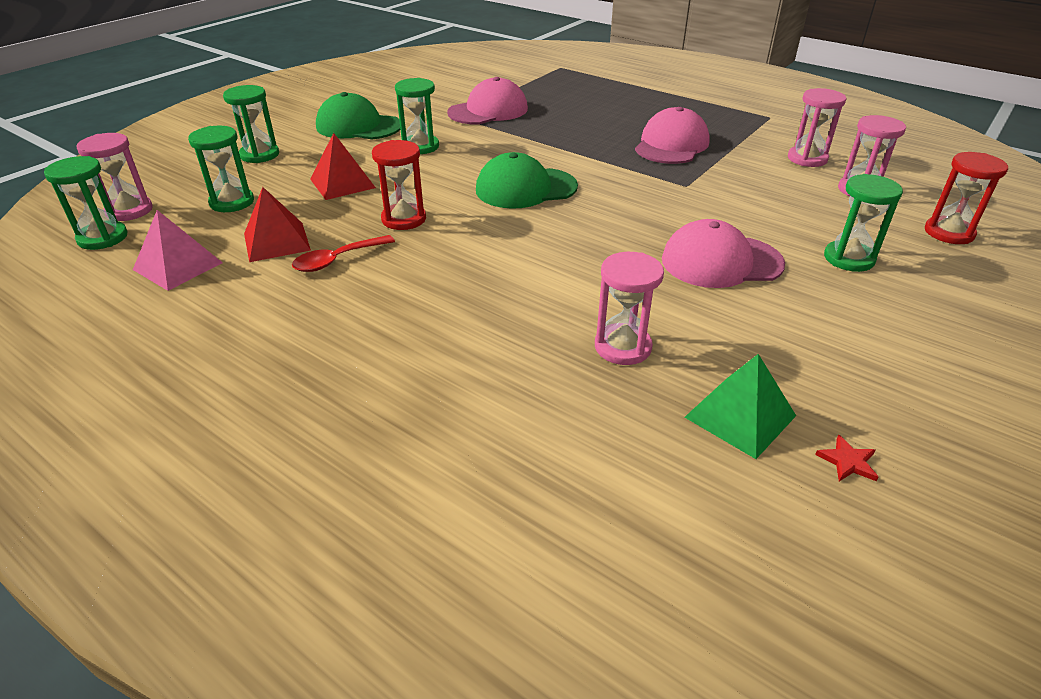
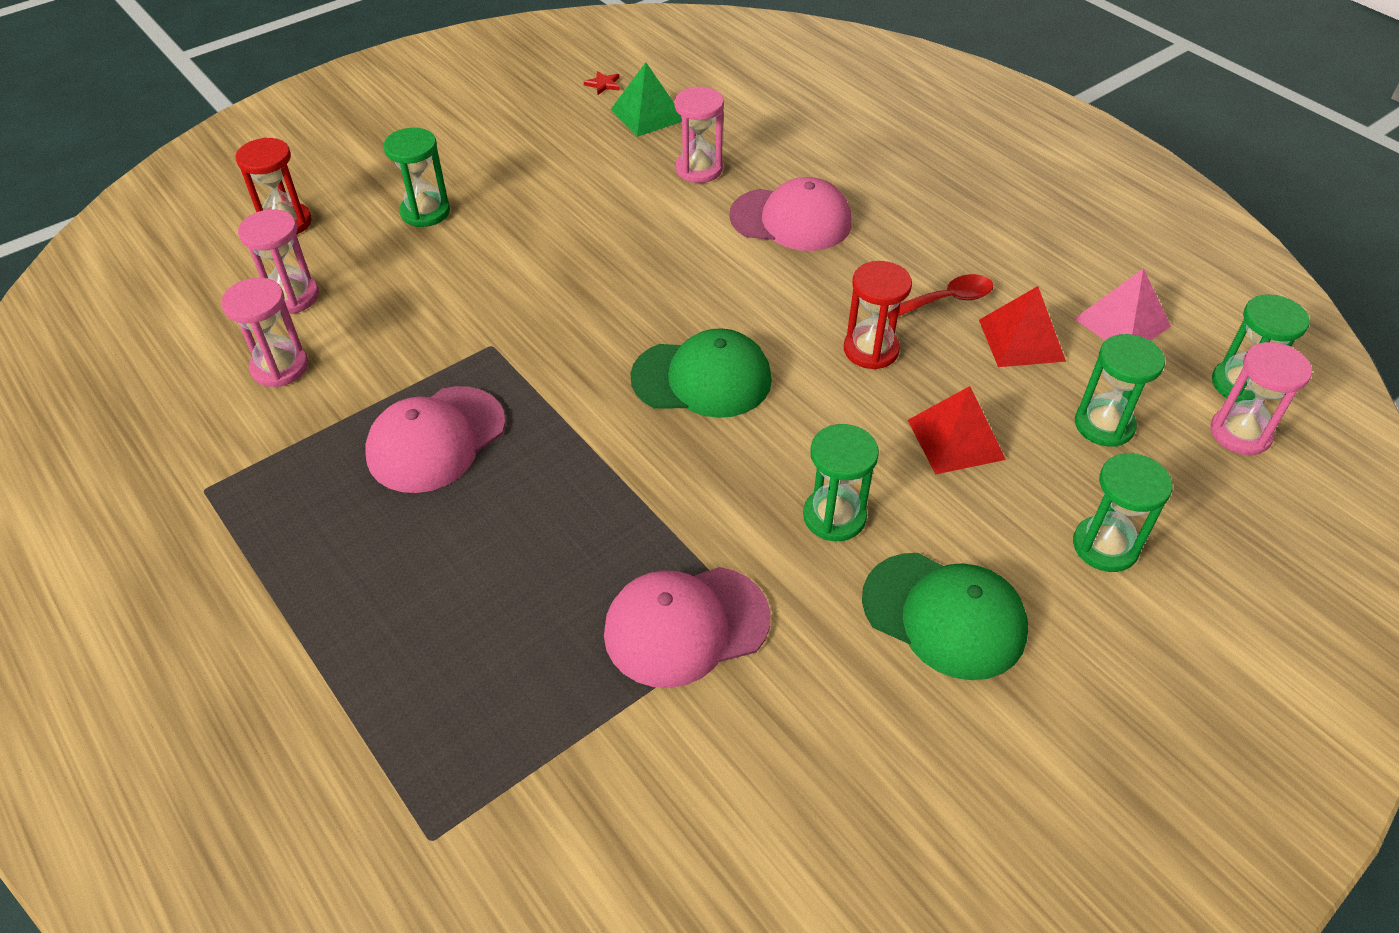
camera: 165 degrees left, 10 degrees up
(721, 262) = (551, 230): pink cap -> pink cap (791, 219)

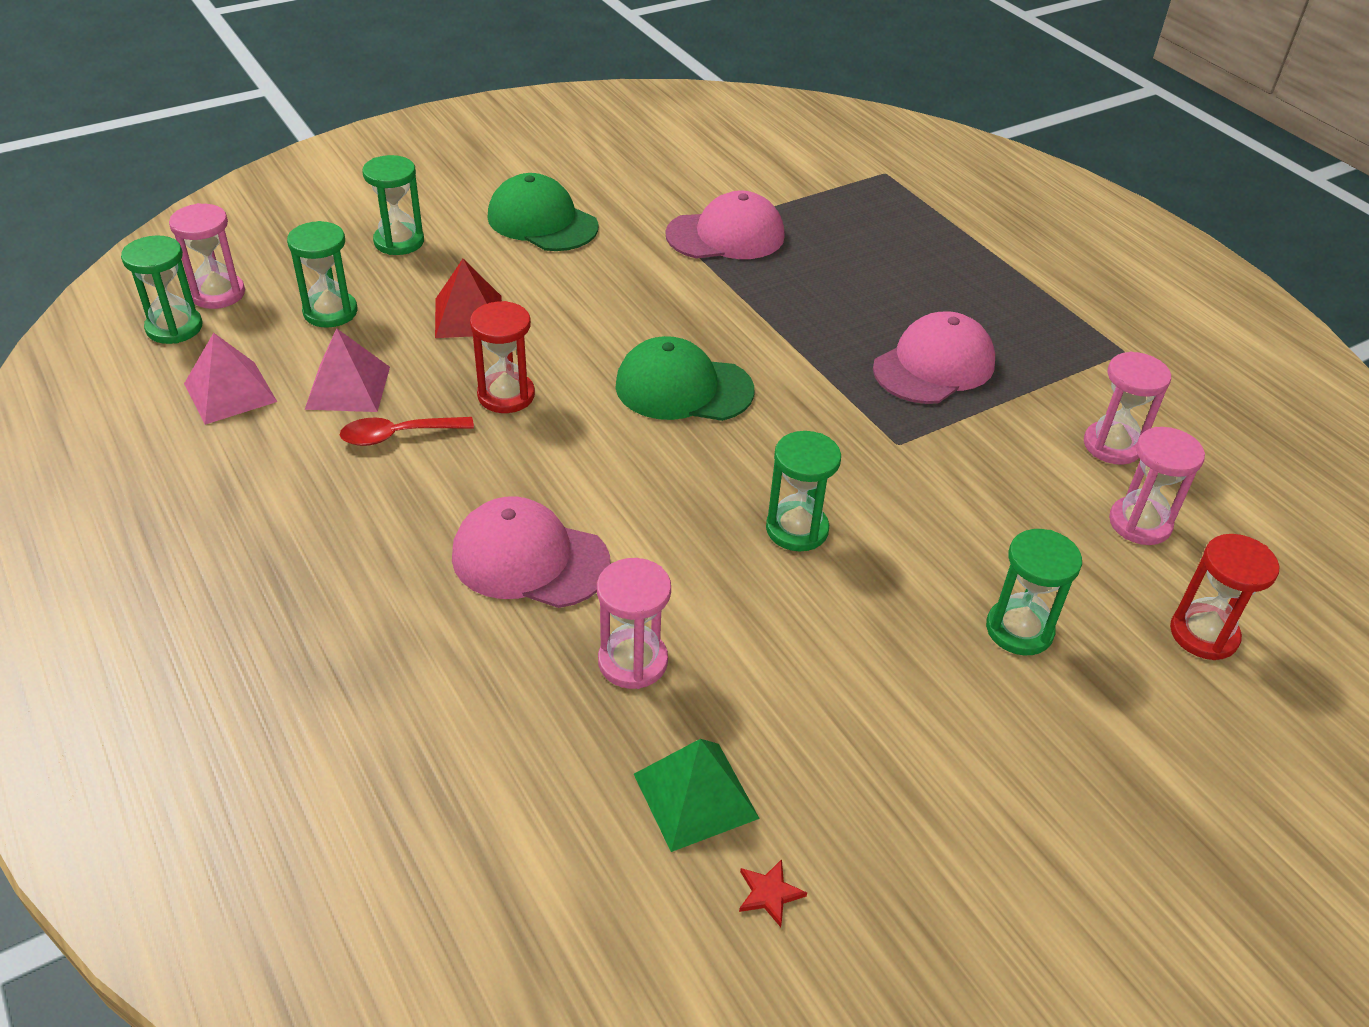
camera: 175 degrees left, 5 degrees down
(834, 517) = (597, 279): green hourglass -> green hourglass (797, 529)
(1021, 340) = (348, 387): red pyramid -> pink pyramid

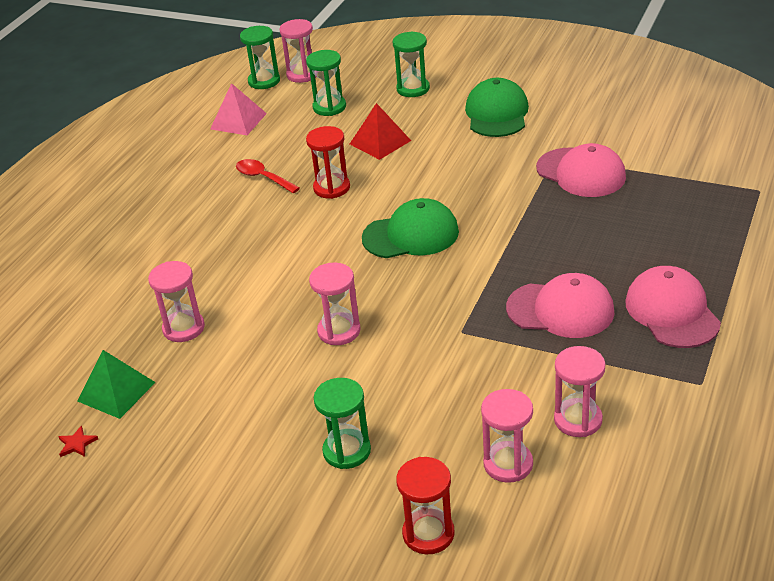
camera: 60 degrees right, 5 degrees down
(348, 387) = (280, 145): pink pyramid -> none
(530, 559) = (220, 261): pink cap -> pink cap (672, 312)
(683, 388) = (411, 235): green cap -> green cap turned 105 degrees clockwise
(797, 529) = (339, 331): green hourglass -> pink hourglass

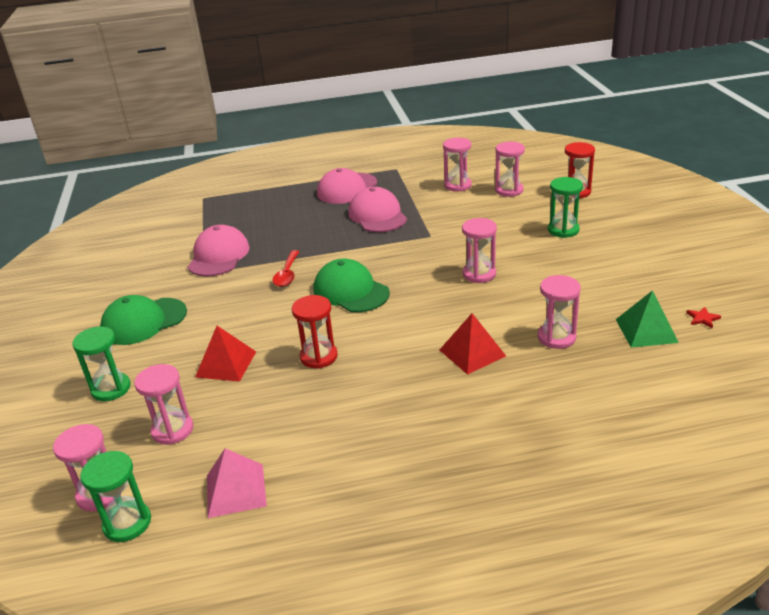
camera: 125 degrees left, 5 degrees down
(230, 269) = (472, 353): none -> red pyramid
(263, 177) = (333, 407): red spoon -> red spoon (287, 274)
(329, 107) = (172, 430): green hourglass -> pink hourglass

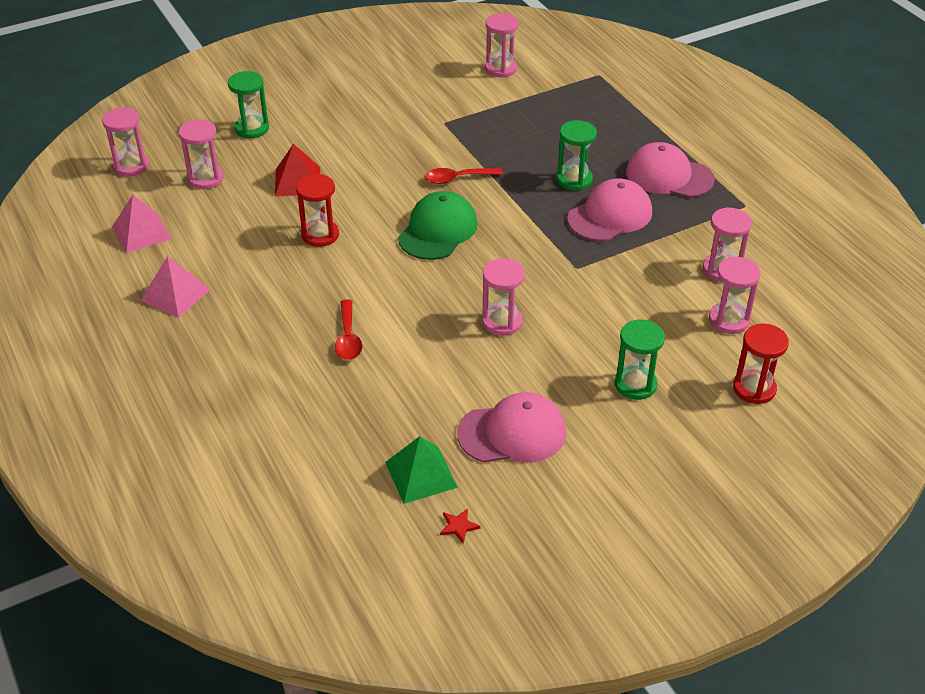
camera: 70 degrees right, 10 degrees up
(127, 523) = (104, 189): green hourglass -> green hourglass (574, 179)
(144, 321) = (350, 113): green cap -> none
(218, 256) = (478, 123): pink cap -> pink cap (512, 433)
(361, 466) = (175, 294): none -> pink pyramid
(472, 353) = (348, 338): red pyramid -> red spoon
(556, 337) = (390, 399): pink hourglass -> pink hourglass (500, 69)

